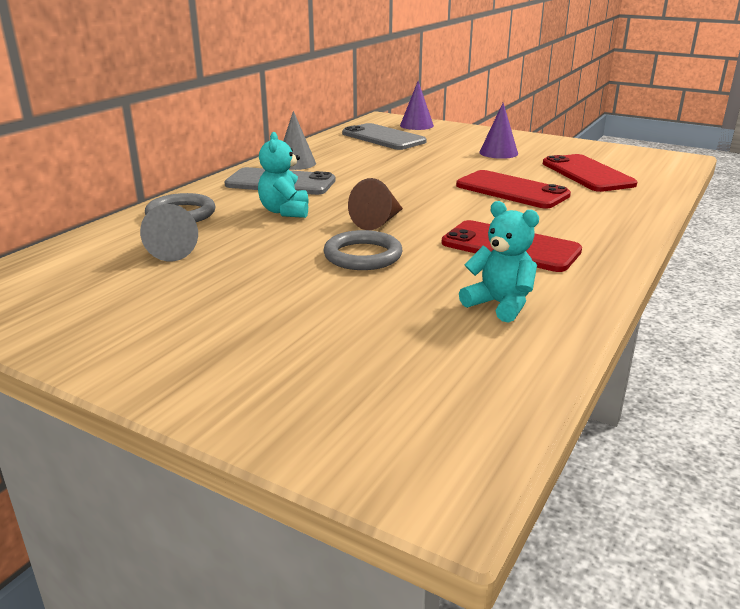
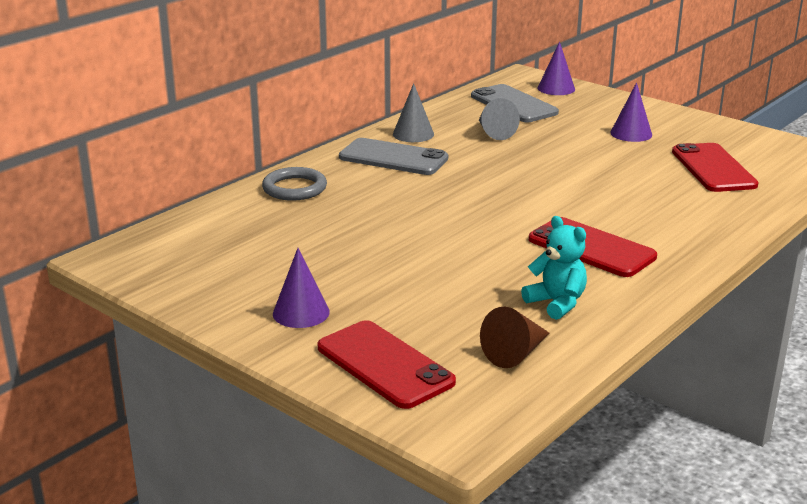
camera: 10 degrees right, 0 degrees up
(167, 251) = (280, 227): grey cone -> grey cone (494, 132)
(199, 342) = (301, 313): none -> purple cone
(285, 211) = (391, 193): turquoise teddy bear -> none
(363, 255) = (452, 246): grey ring -> none
(378, 222) = (477, 211): brown cone -> brown cone (515, 353)
(511, 190) = (622, 184): red phone -> red phone (384, 365)

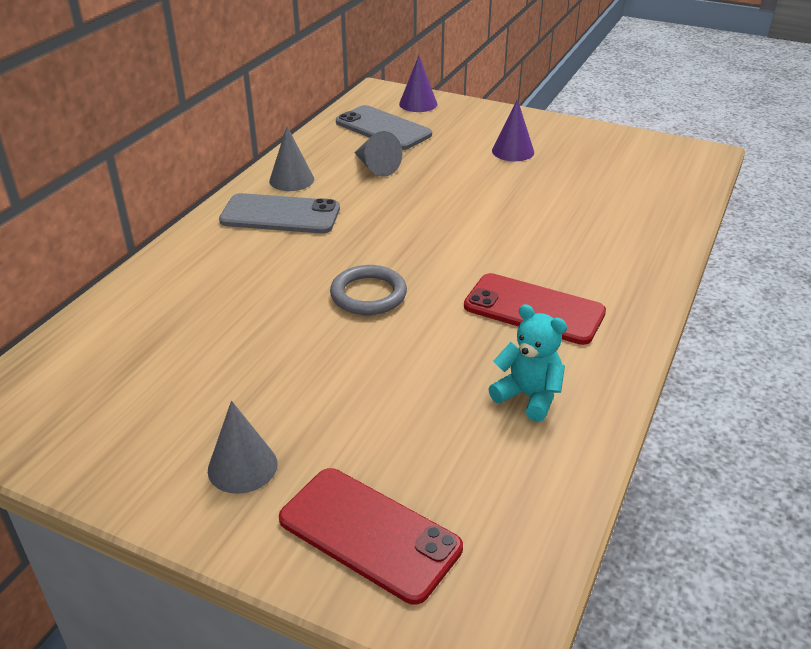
camera: 15 degrees left, 10 degrees up
(294, 188) = (181, 274): grey ring -> grey ring (368, 294)
(301, 313) = (242, 466): purple cone -> grey cone
(515, 353) = (513, 483): brown cone -> none
(713, 168) = (609, 185): red phone -> none

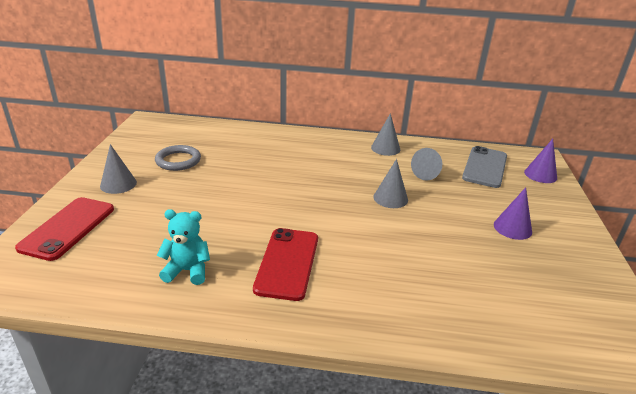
camera: 70 degrees right, 5 degrees down
(280, 215) = (343, 152): grey phone -> none
(368, 294) = (275, 194): grey ring -> grey ring (178, 160)
(422, 207) = (390, 198): none -> grey cone
(528, 396) = (187, 271): turquoise teddy bear -> turquoise teddy bear turned 105 degrees counterclockwise

